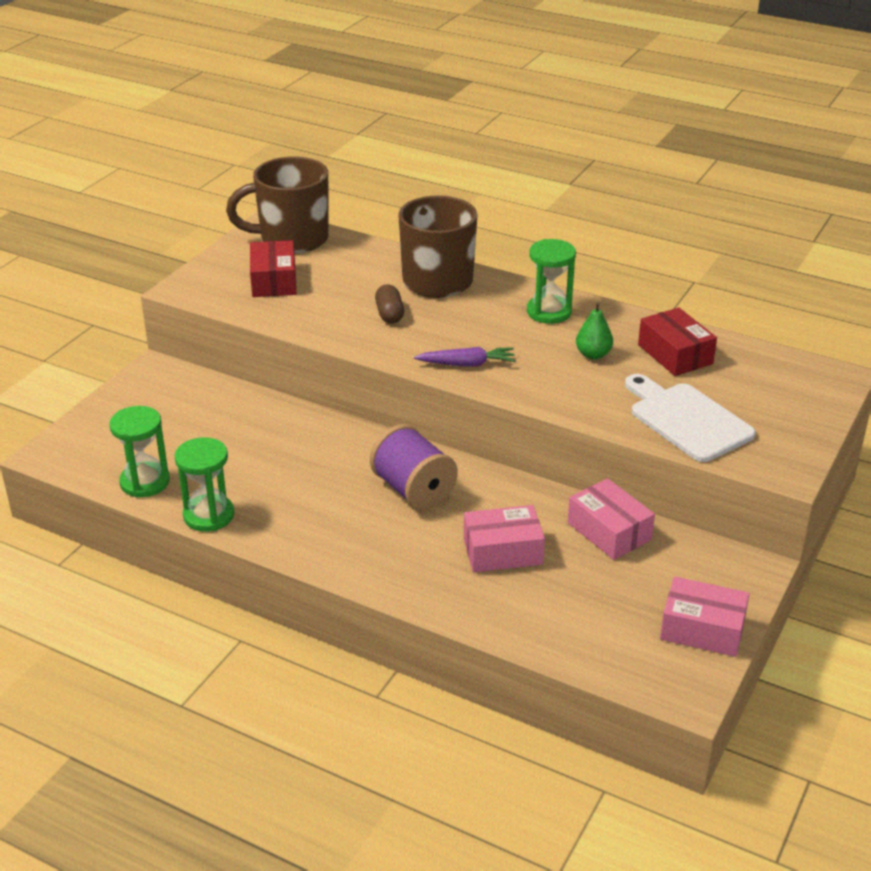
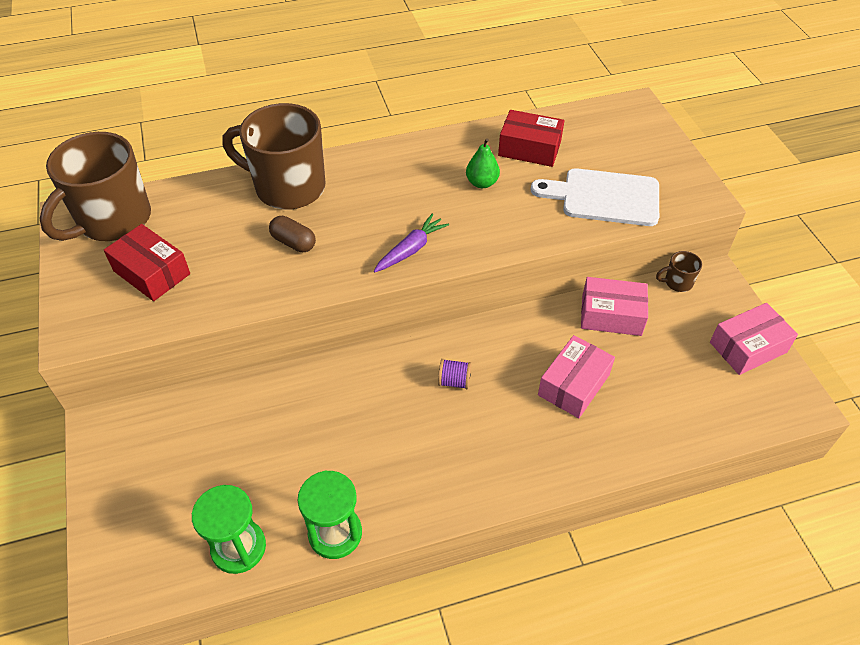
camera: 45 degrees left, 15 degrees up
(413, 490) = (454, 381): purple spool -> purple spool, size x0.47
(549, 312) = (406, 165): green hourglass -> none
(710, 548) = (677, 282): none -> brown mug

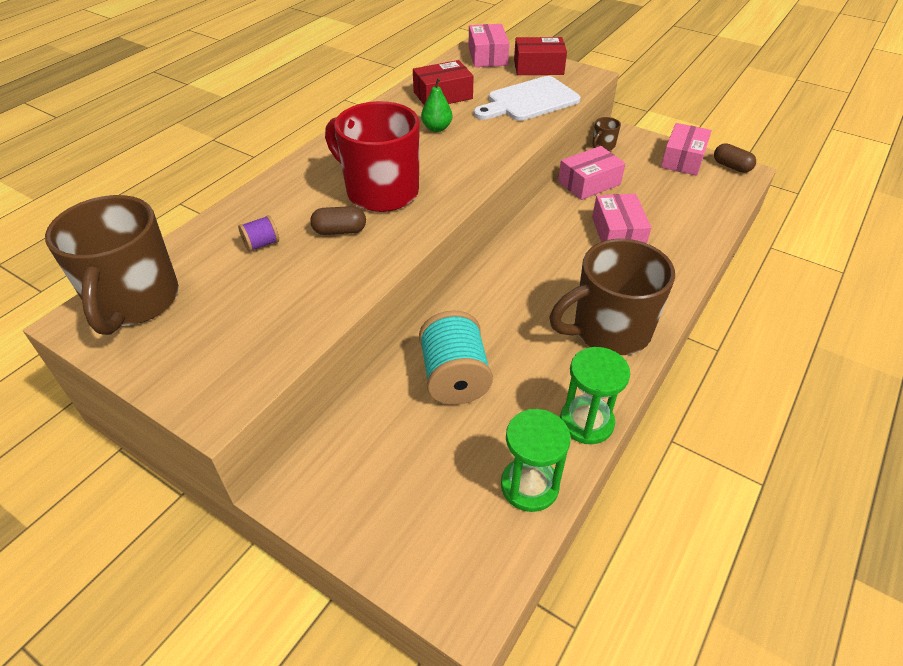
camera: 40 degrees left, 5 degrees down
(151, 272) = (232, 317): red box -> red box (538, 67)
(285, 422) = (454, 377): none -> turquoise spool
(288, 187) = (283, 198): brown mug -> brown mug (609, 330)
(363, 223) = (380, 192): none -> red mug
(411, 249) = (441, 190): purple carrot -> none
(454, 381) = (542, 275): purple spool -> purple spool (261, 244)
(627, 123) = (487, 56): none -> pink box
(794, 389) = (731, 166): none -> brown capsule

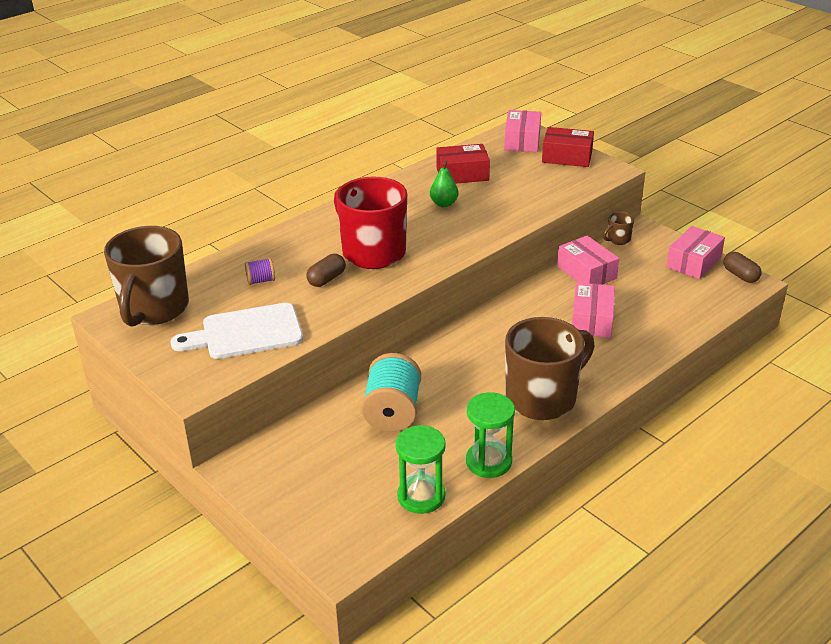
camera: 15 degrees right, 10 degrees down
(340, 231) = (326, 279): brown capsule -> brown capsule turned 60 degrees counterclockwise
(529, 101) = (542, 188): white cutting board -> white cutting board (246, 333)
(589, 183) = (586, 272): pink box -> pink box turned 75 degrees clockwise
(609, 330) = (542, 398): brown mug -> brown mug turned 150 degrees clockwise

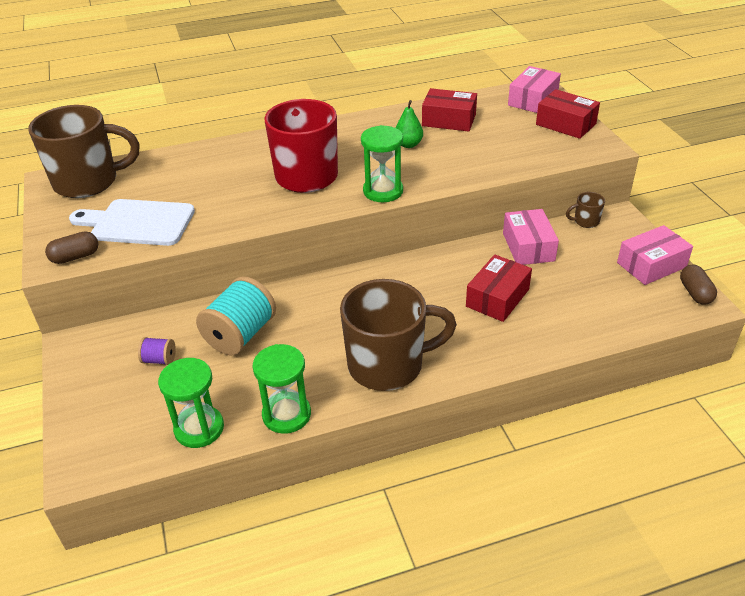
camera: 25 degrees right, 5 degrees up
(154, 309) = (88, 182): brown mug -> brown mug turned 135 degrees counterclockwise
(261, 281) = (191, 178): purple spool -> purple spool (159, 360)
(326, 279) = (245, 191): brown capsule -> brown capsule (75, 257)
(455, 249) = (383, 191): none -> green hourglass
(592, 320) = (497, 298): pink box -> red box

